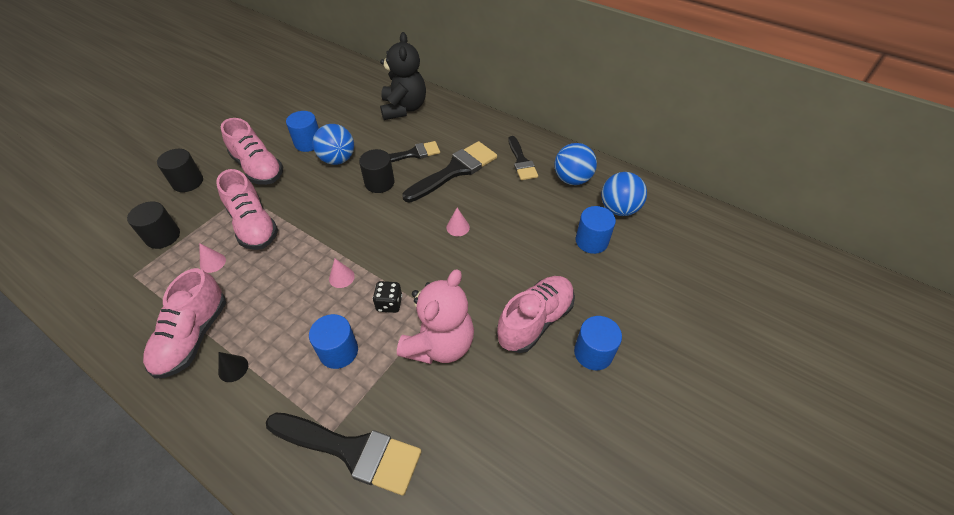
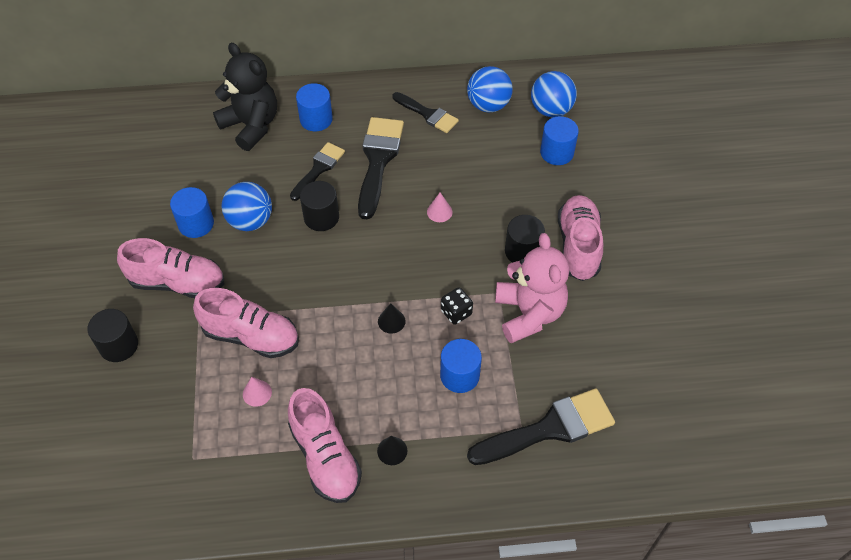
camera: 40 degrees left, 5 degrees up
(163, 236) = (171, 408): black cylinder -> black cylinder (522, 251)
(341, 277) = (391, 321): pink cone -> black cone
(593, 353) = (639, 240): blue cylinder -> blue cylinder (316, 119)

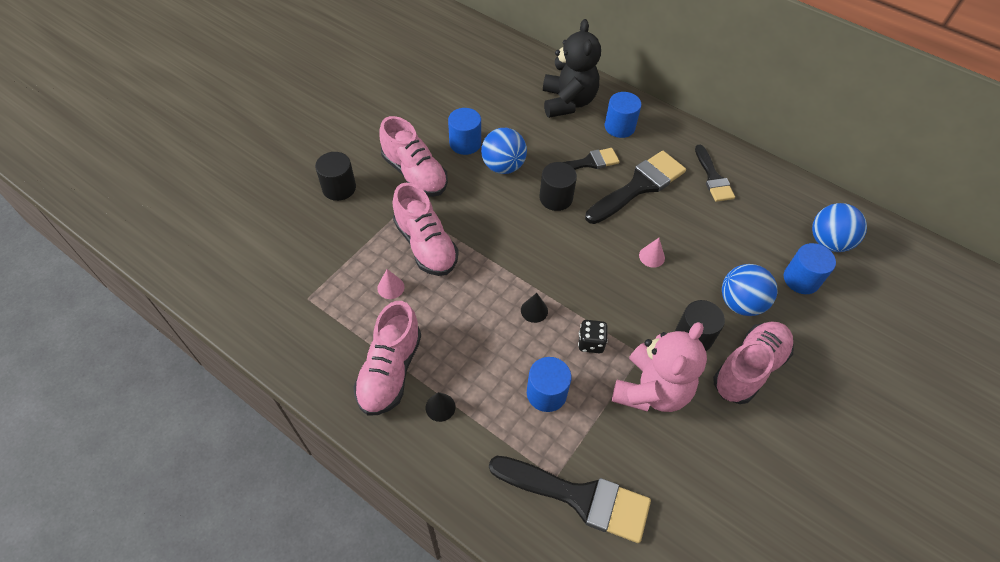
camera: 40 degrees right, 0 degrees up
(488, 105) = (773, 203): blue ball -> blue ball (740, 303)

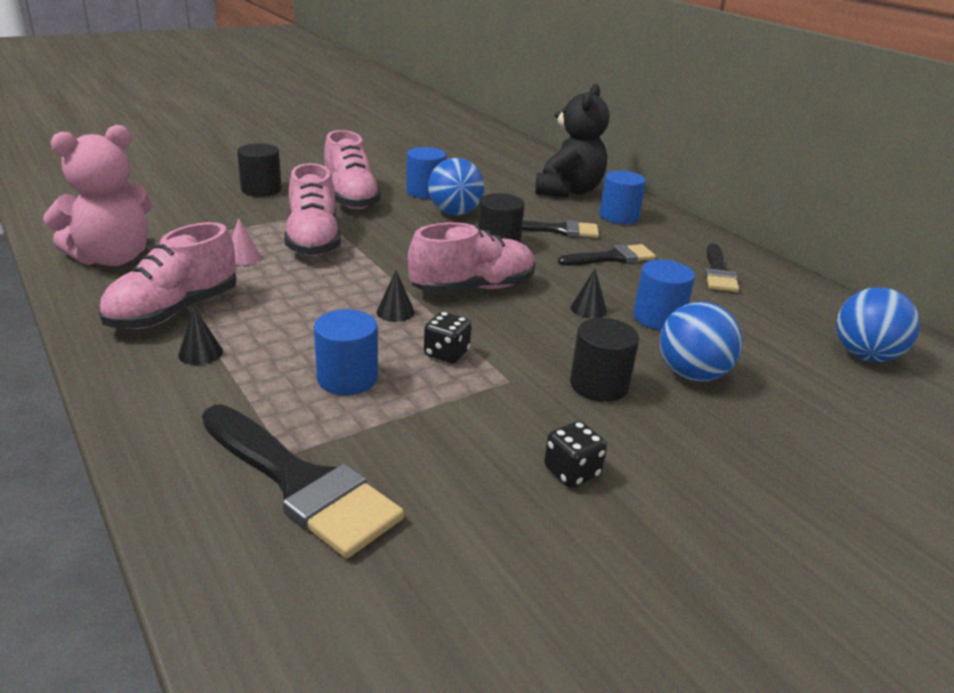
camera: 20 degrees right, 25 degrees down
(639, 186) = (612, 258): black brush -> black brush, size x0.62
(651, 256) = (588, 309): pink cone -> black cone
(651, 390) = (497, 415): pink teddy bear -> pink teddy bear (112, 258)
(714, 423) = (572, 472): none -> black dice
(748, 368) = (665, 435): pink shoe -> pink shoe (472, 288)
(801, 279) = (802, 377): blue cylinder -> blue cylinder (658, 318)

